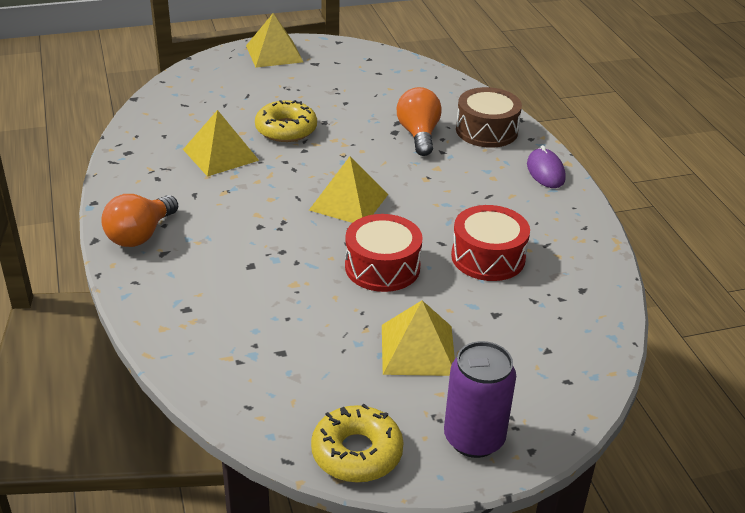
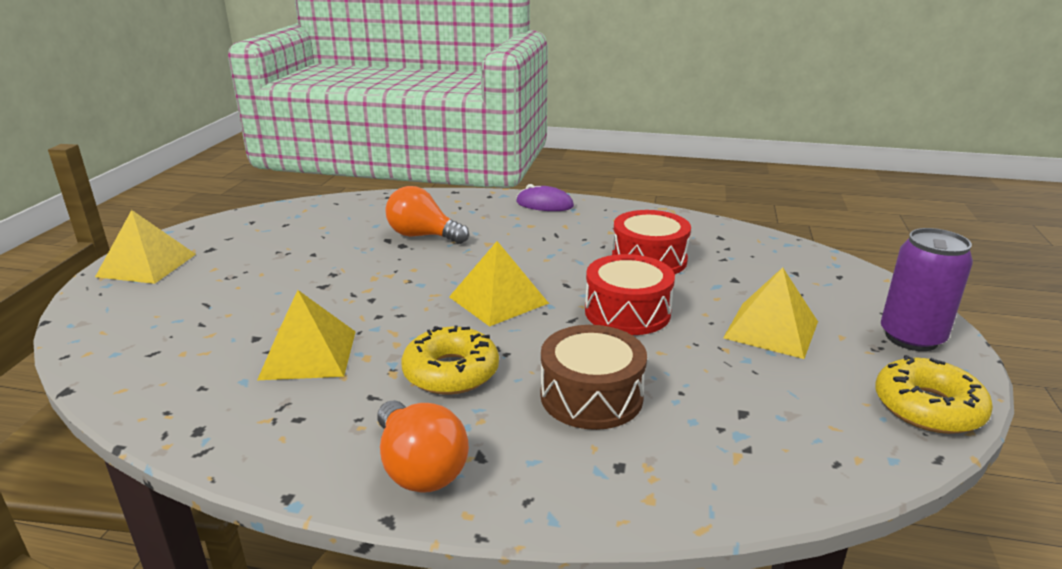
camera: 60 degrees left, 10 degrees down
(286, 129) = (316, 299): yellow donut -> yellow donut (451, 372)
(486, 130) = (455, 208): brown drum -> brown drum (591, 396)

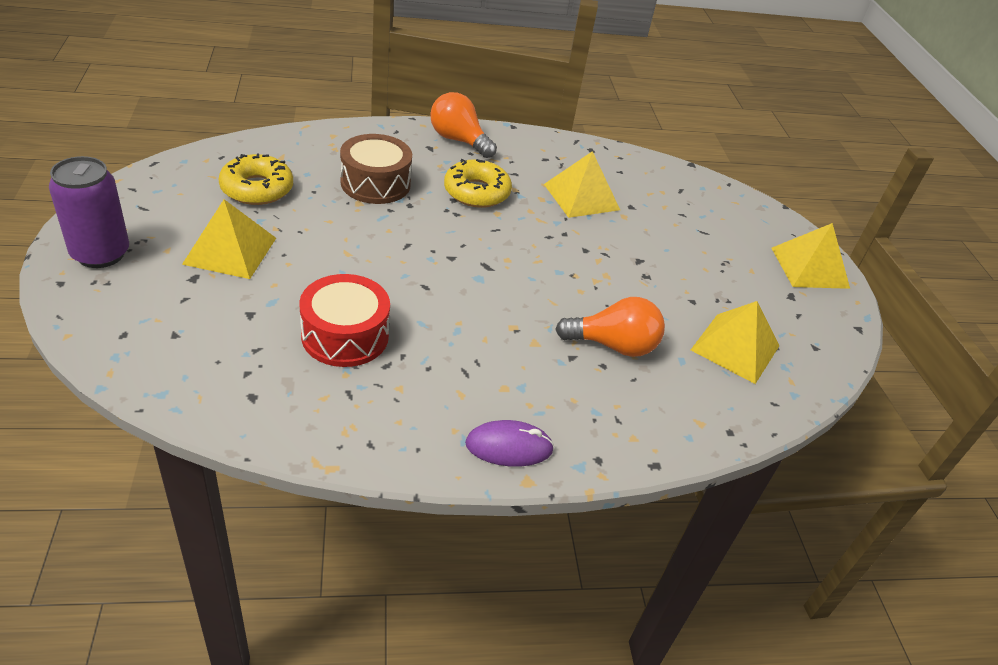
camera: 155 degrees right, 15 degrees up
(498, 300) = (479, 259): yellow pyramid -> yellow pyramid (735, 347)
(627, 312) = (360, 257): red drum -> none
(928, 407) = (135, 193): yellow donut -> yellow donut (257, 189)

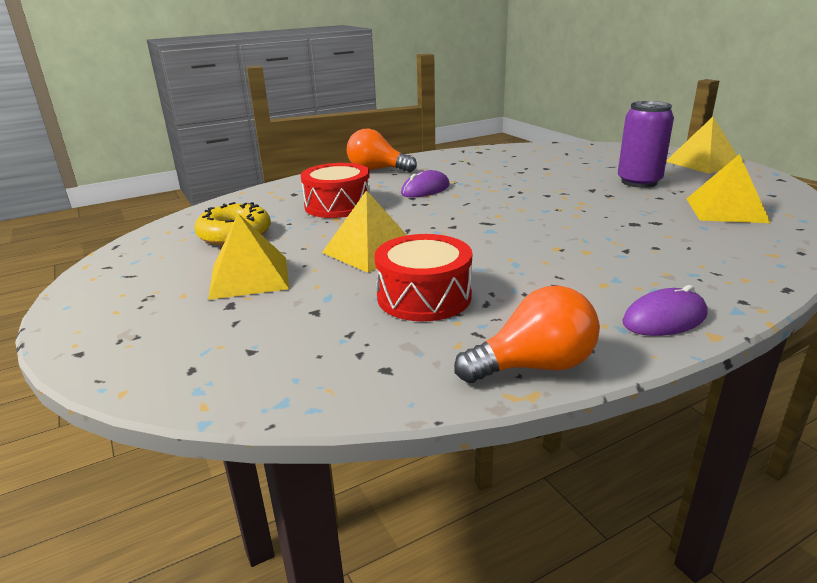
camera: 15 degrees left, 15 degrees down
(100, 254) = (110, 318): purple can -> purple can (639, 182)
(375, 183) = (338, 205): brown drum -> red drum
(476, 192) = (425, 189): yellow donut -> purple mouse
(581, 197) = (505, 172): yellow pyramid -> yellow pyramid (370, 250)
(613, 345) = (645, 234): orange light bulb -> orange light bulb (534, 366)

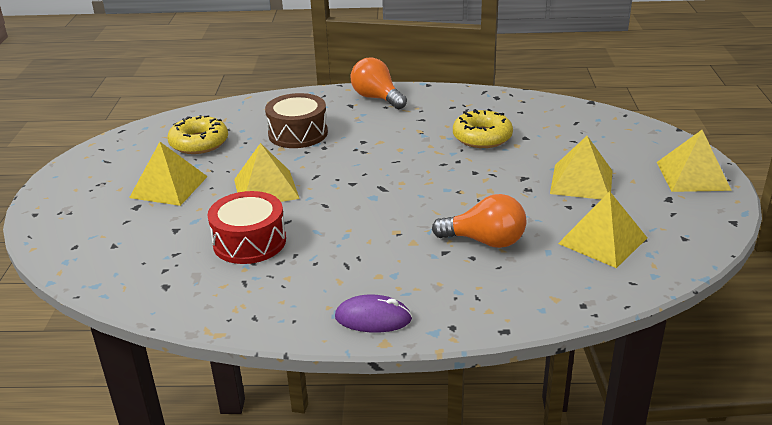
camera: 30 degrees right, 5 degrees up
(338, 205) = (298, 133): red drum -> brown drum
(425, 189) = (384, 135): purple mouse -> none
(512, 174) = (482, 137): none -> yellow donut
(534, 366) = (244, 317): orange light bulb -> orange light bulb (485, 241)
(639, 182) = (581, 182): purple can -> yellow pyramid

